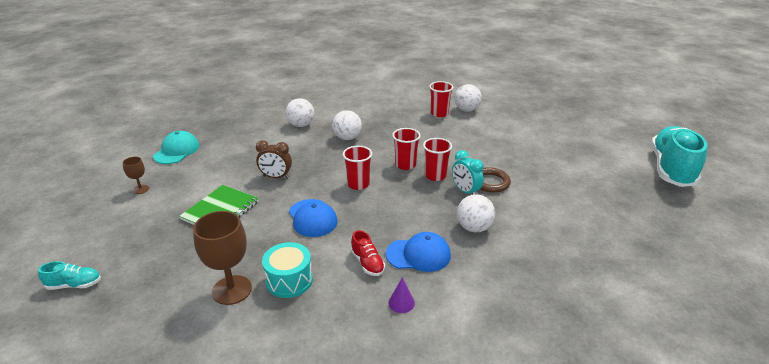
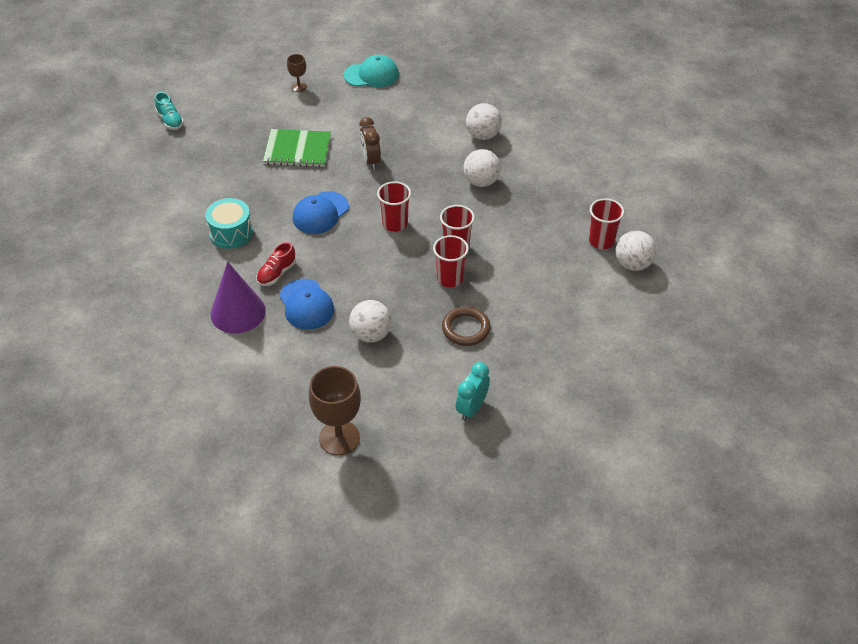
camera: 65 degrees right, 15 degrees up
(232, 290) = (204, 205): brown goblet -> brown goblet (339, 438)
(401, 302) = (238, 312): purple cone -> purple cone, size x2.21
(465, 191) = (434, 311): turquoise clock -> turquoise clock (471, 408)
(671, 169) = (619, 509): turquoise shoe -> none

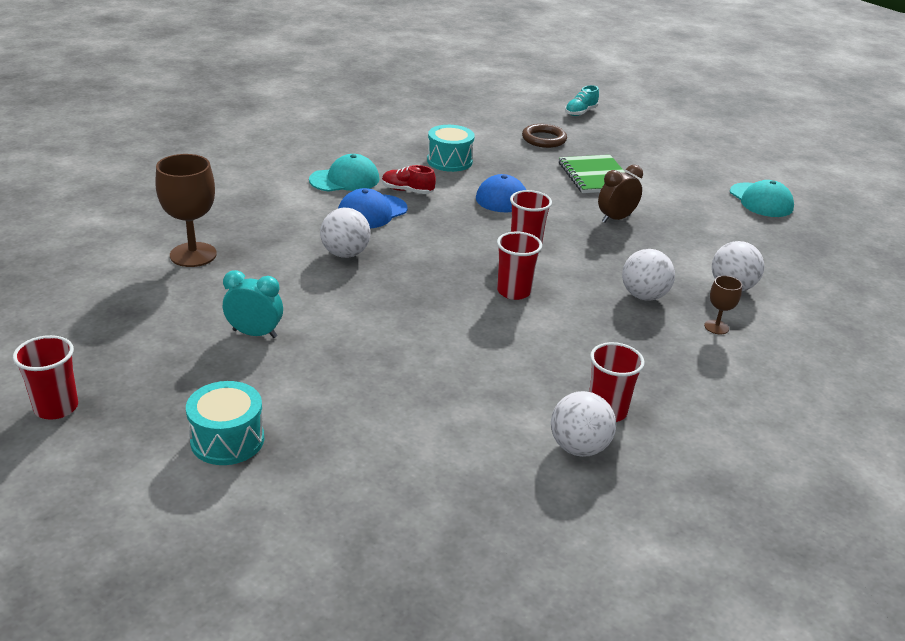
camera: 70 degrees right, 15 degrees down
(238, 312) = (345, 179): purple cone -> turquoise cap
(299, 87) = (694, 163): brown goblet -> brown goblet (716, 327)
(450, 278) = (459, 293): red cup -> red cup (56, 407)
(466, 329) = (381, 314): brown ring -> brown ring (544, 139)
(594, 437) = (227, 440): none -> turquoise drum

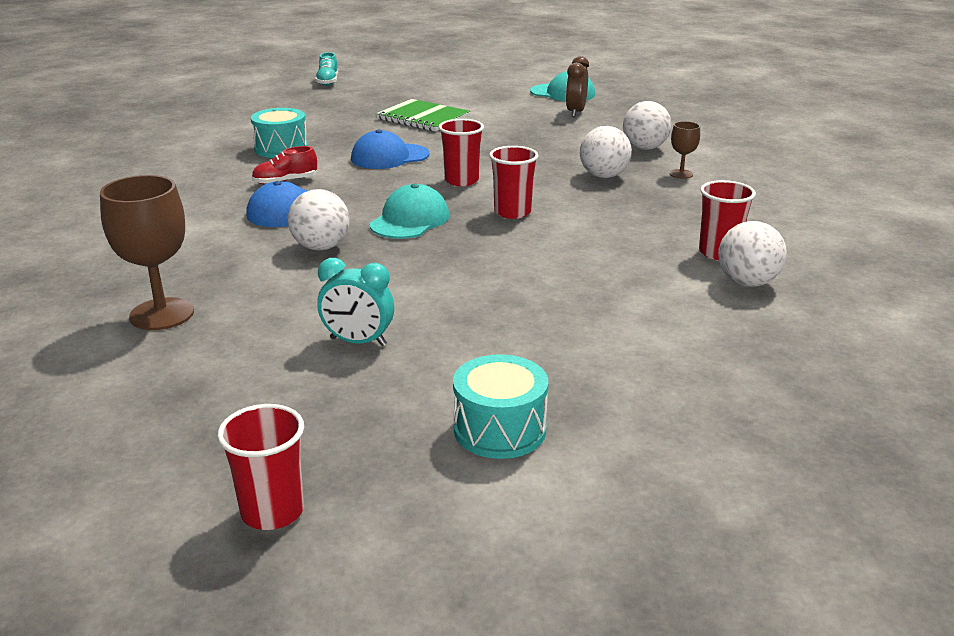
camera: 40 degrees left, 5 degrees down
(255, 334) = (358, 342): turquoise clock -> turquoise clock turned 135 degrees counterclockwise
(345, 179) = (206, 195): turquoise cap -> turquoise cap (410, 220)
(544, 139) = (333, 108): brown ring -> none
(616, 218) = (491, 138): brown clock -> brown clock (575, 112)

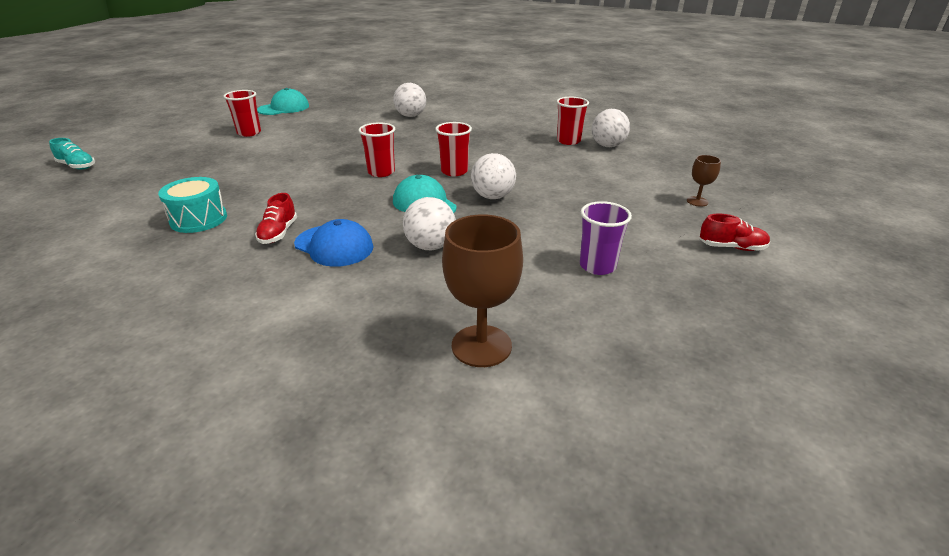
camera: 60 degrees left, 5 degrees up
(272, 512) = (808, 347): red cup -> red cup (249, 133)
(358, 342) = (597, 266): turquoise clock -> purple cup
(389, 157) = (297, 183): blue cap -> none
(423, 118) = (241, 154): green notebook -> none
(499, 429) = (732, 247): turquoise drum -> red shoe
(575, 112) = (324, 114): brown clock -> none
(603, 176) = (435, 135): white ball -> white ball (493, 197)
(681, 174) = (460, 119): brown goblet -> brown goblet (697, 201)

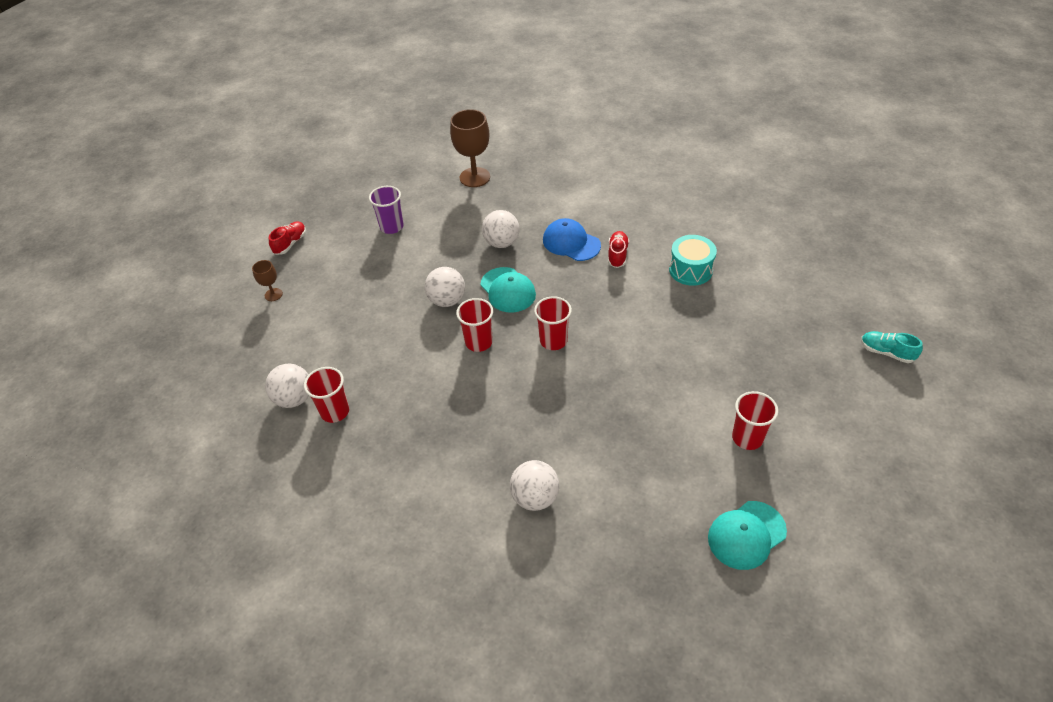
camera: 175 degrees left, 15 degrees up
(732, 247) = (290, 243): red shoe -> red shoe turned 105 degrees clockwise

